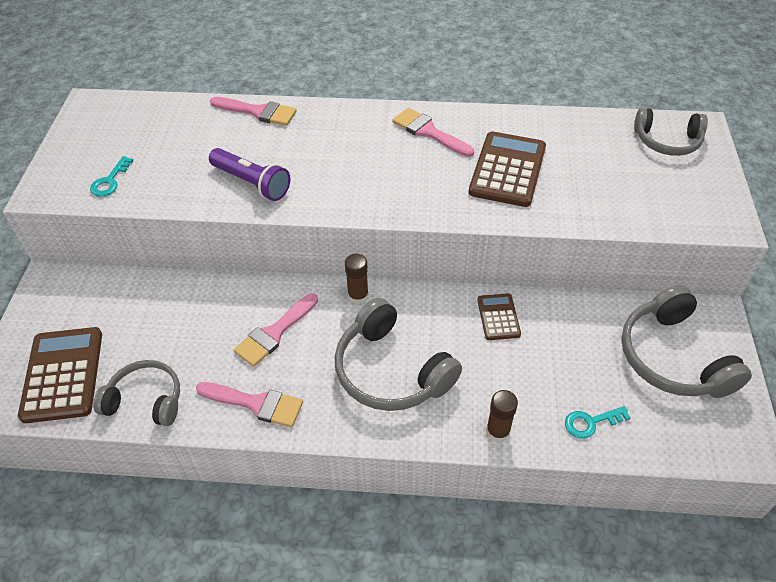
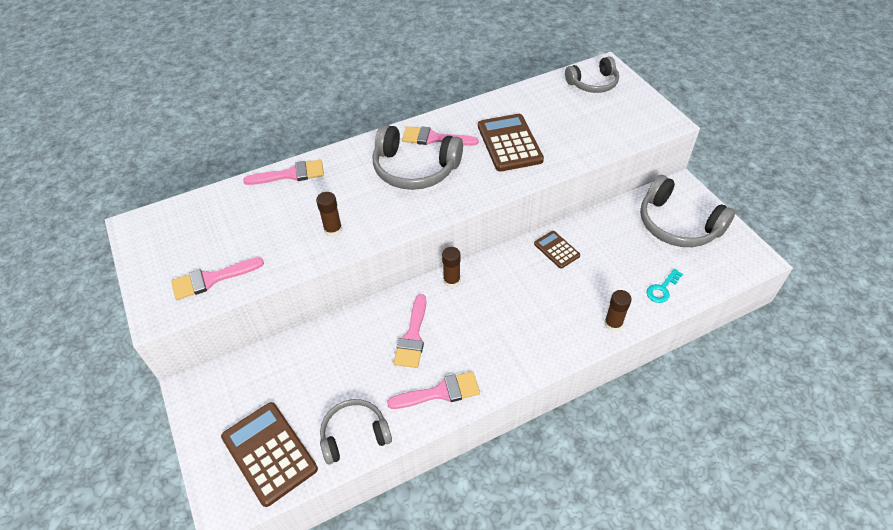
camera: 30 degrees left, 0 degrees up
(110, 181) = (211, 279): turquoise key -> pink brush
(252, 183) = (333, 230): purple flashlight -> brown glue stick
(391, 371) = (515, 320): grey headphones -> grey headphones (414, 169)

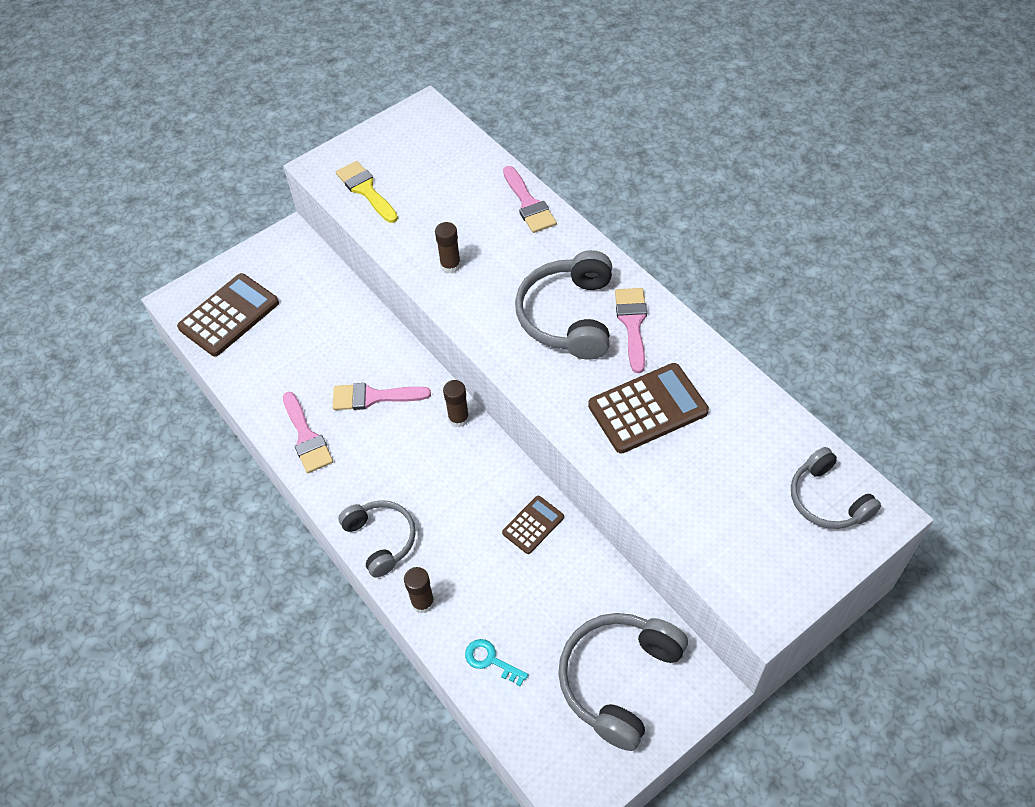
camera: 80 degrees right, 5 degrees up
(211, 279) = (366, 190): pink brush -> yellow brush
(354, 435) = (252, 375): grey headphones -> grey headphones (381, 539)

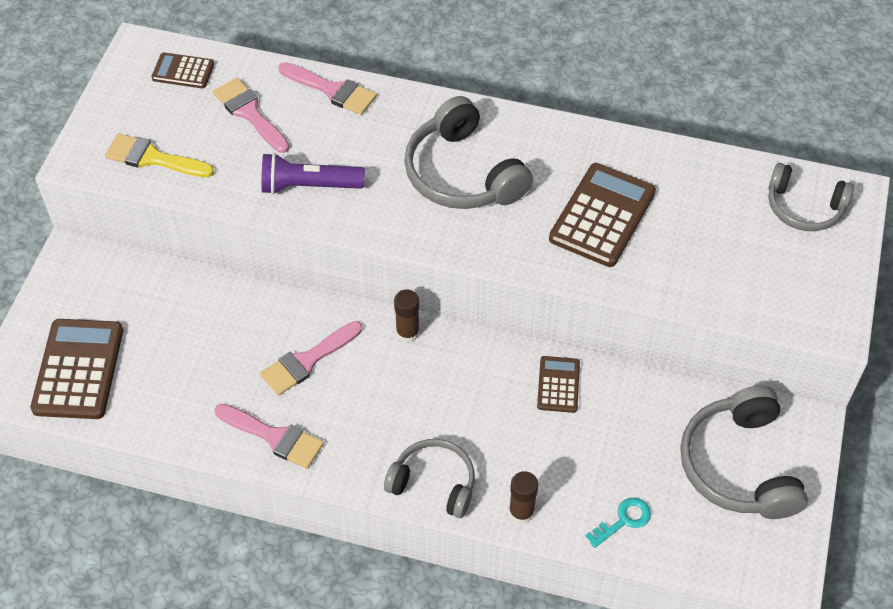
camera: 40 degrees left, 0 degrees up
(439, 139) = (183, 71): none -> brown calculator
(450, 265) = (309, 186): brown glue stick -> purple flashlight
(491, 660) = (623, 520): turquoise key -> turquoise key turned 150 degrees clockwise
(632, 324) = (525, 150): pink brush -> pink brush (250, 113)

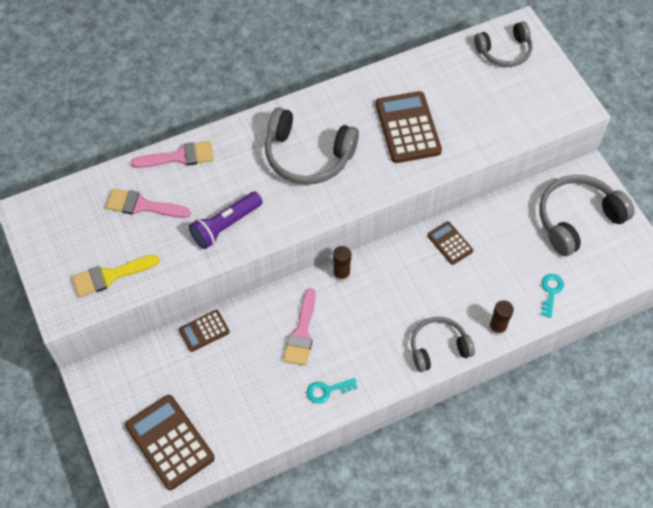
camera: 40 degrees left, 5 degrees up
(183, 71) = (71, 208): brown calculator -> brown calculator (204, 331)
(274, 437) = (327, 390): pink brush -> turquoise key
(739, 465) = (577, 219): grey headphones -> grey headphones turned 105 degrees clockwise

